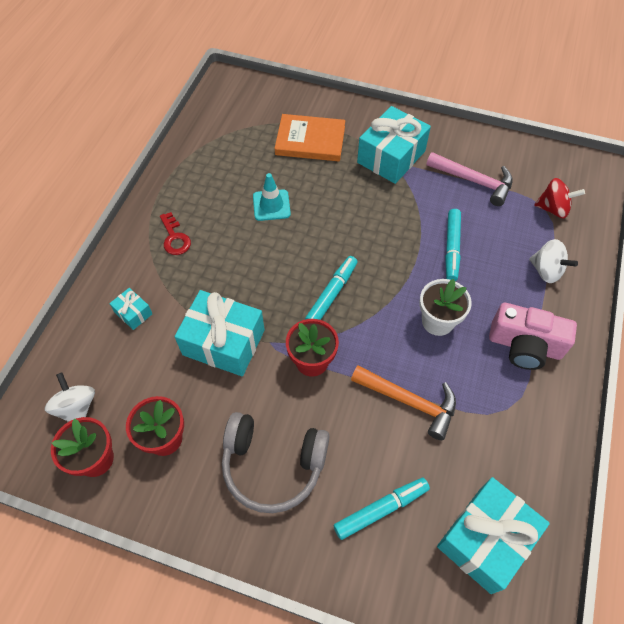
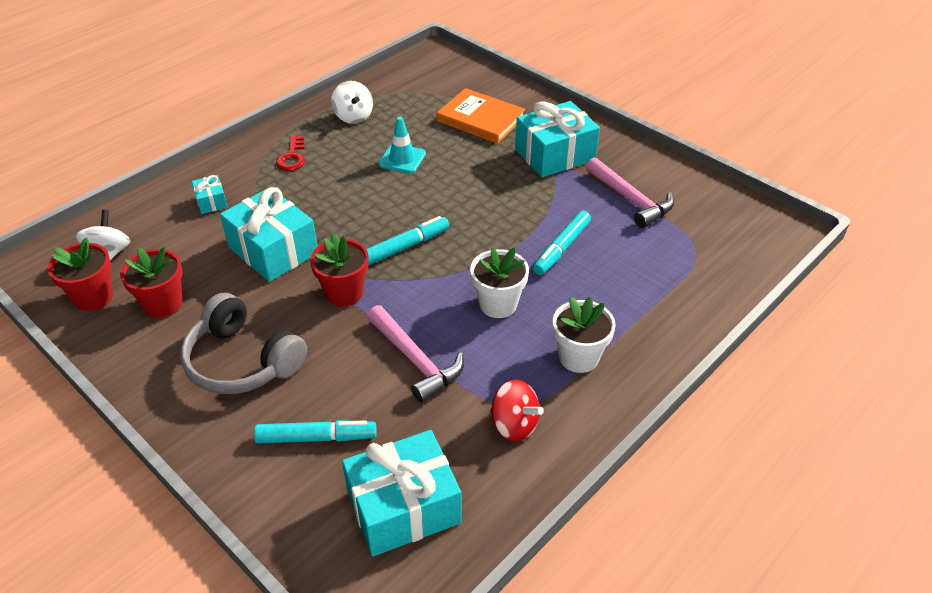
camera: 25 degrees right, 15 degrees down
(409, 402) = (415, 360): orange hammer -> pink hammer
(524, 345) = (578, 357): pink camera -> white flower pot
(546, 271) = (654, 301): white spinning top -> white spinning top (353, 116)
(553, 209) = (705, 249): red spinning top -> red spinning top (514, 425)

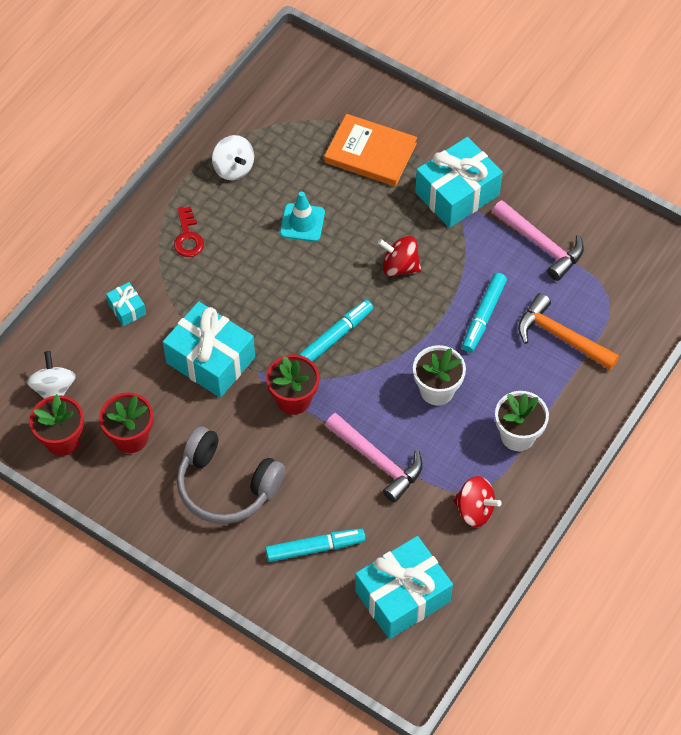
camera: 10 degrees left, 15 degrees up
(485, 200) = (399, 266): none -> red spinning top
(641, 275) = (561, 337): none -> orange hammer

